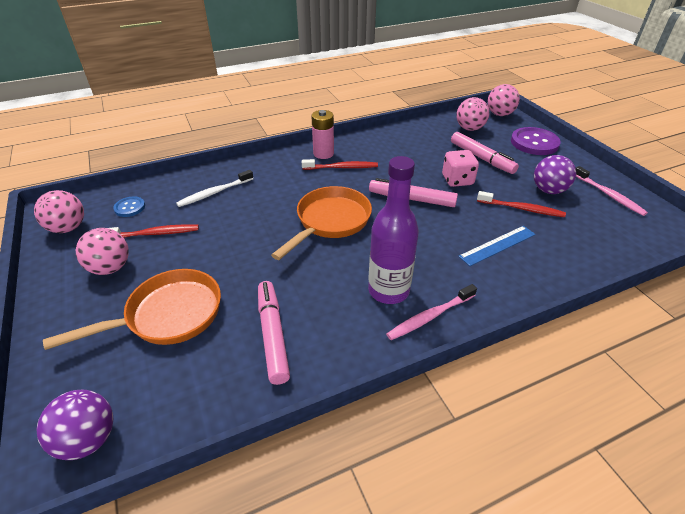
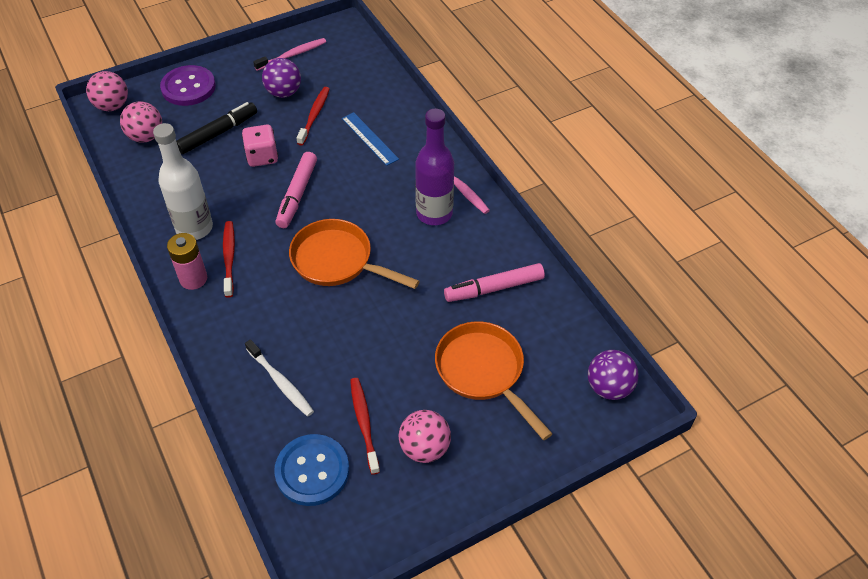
camera: 95 degrees left, 10 degrees up
(68, 228) = (356, 528): pink ball -> none
(130, 207) = (312, 471): blue button -> blue button, size x1.90
(373, 152) = (194, 228): none -> white bottle
(481, 158) = (218, 133): pink marker -> black marker

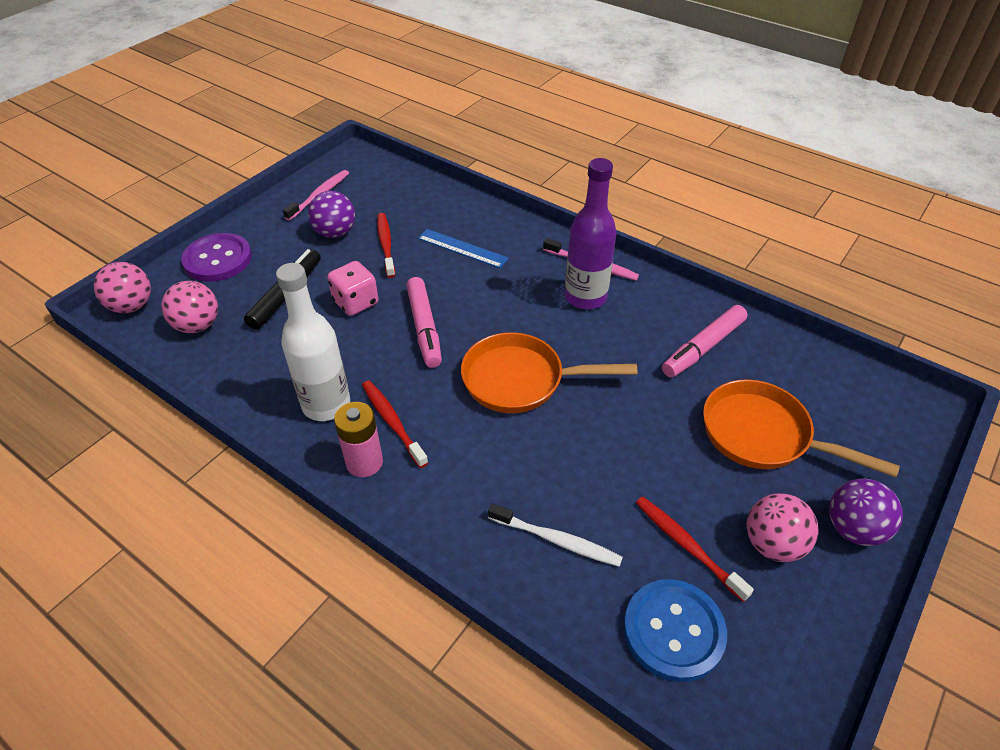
camera: 25 degrees left, 5 degrees down
(608, 387) = (890, 400): purple ball -> purple ball (853, 529)

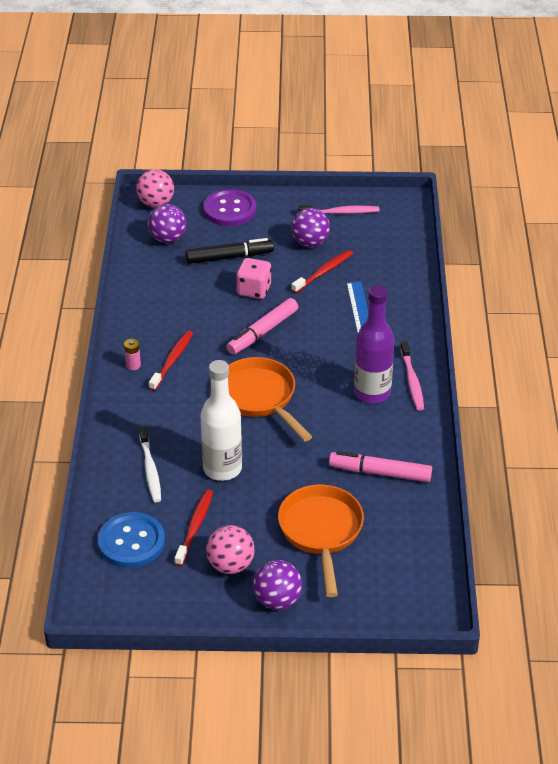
camera: 55 degrees right, 5 degrees down
(197, 325) = (167, 238): pink ball -> purple ball
(326, 404) = (159, 326): white bottle -> white bottle (222, 468)
(364, 462) = (133, 365): pink battery -> pink battery, size x0.57

